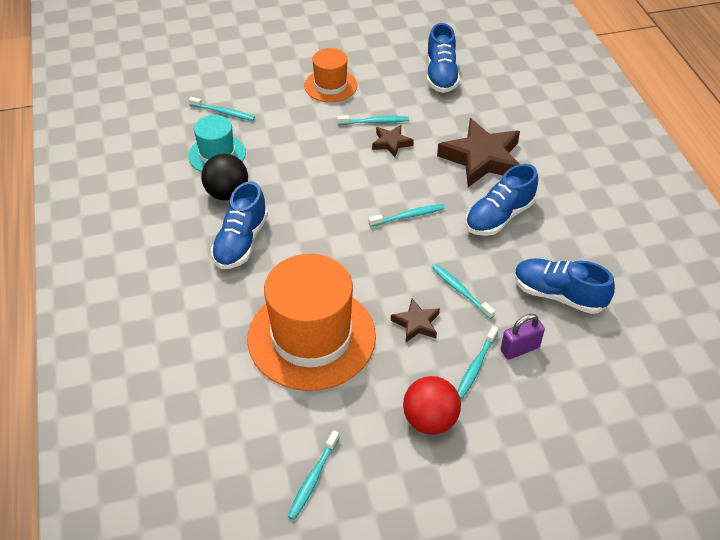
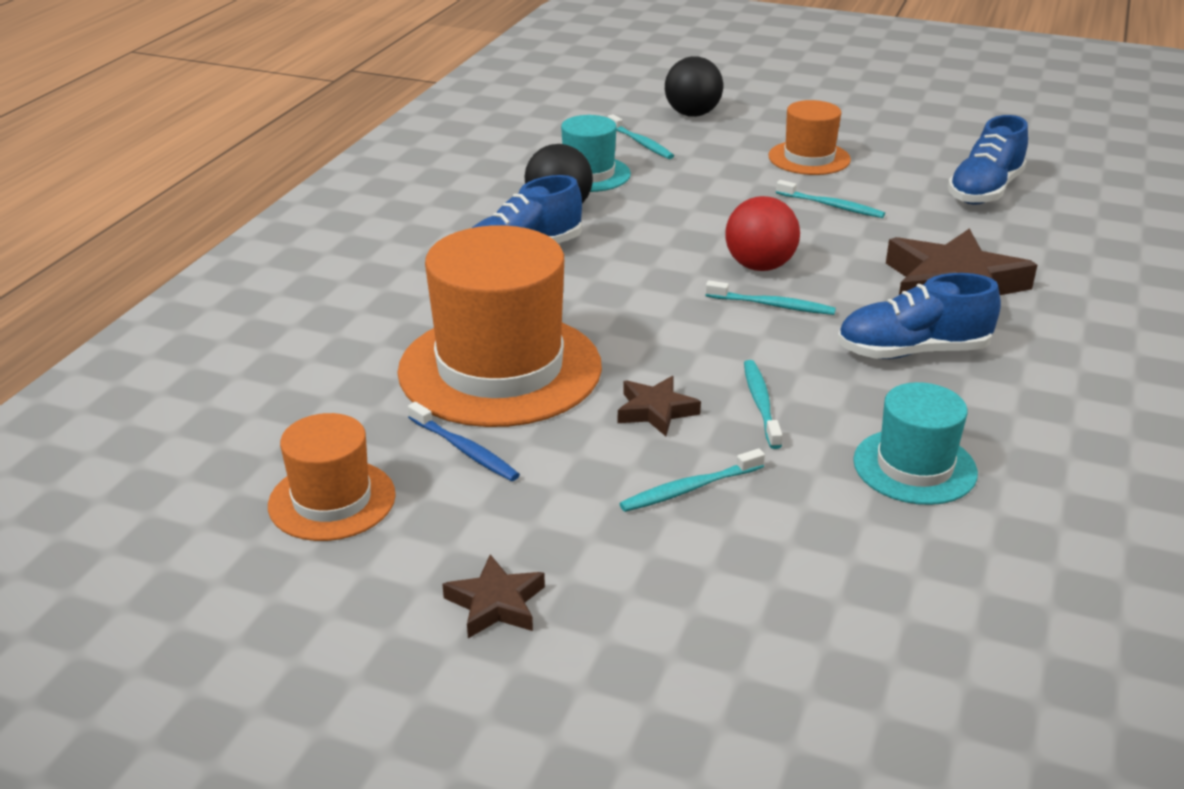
camera: 35 degrees right, 15 degrees down
(231, 73) = (692, 114): none -> black ball
(313, 479) = (332, 500): turquoise toothbrush -> orange hat
(347, 404) = (464, 450): none -> blue toothbrush
(391, 143) = (832, 231): brown star -> brown star (496, 604)
(430, 420) = (555, 514): red ball -> red ball (759, 266)
(520, 349) = (781, 499): purple padlock -> none
(558, 295) = (914, 467): blue shoe -> turquoise hat

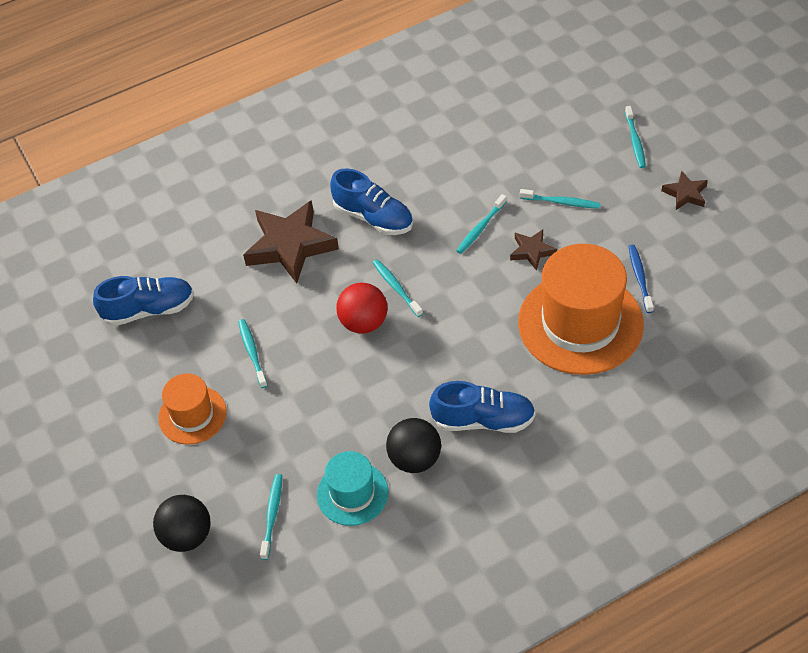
camera: 135 degrees left, 20 degrees up
(332, 500) = (720, 281): orange hat -> none
(679, 653) = (635, 141): none -> turquoise toothbrush
(914, 467) = (459, 162): turquoise hat -> none

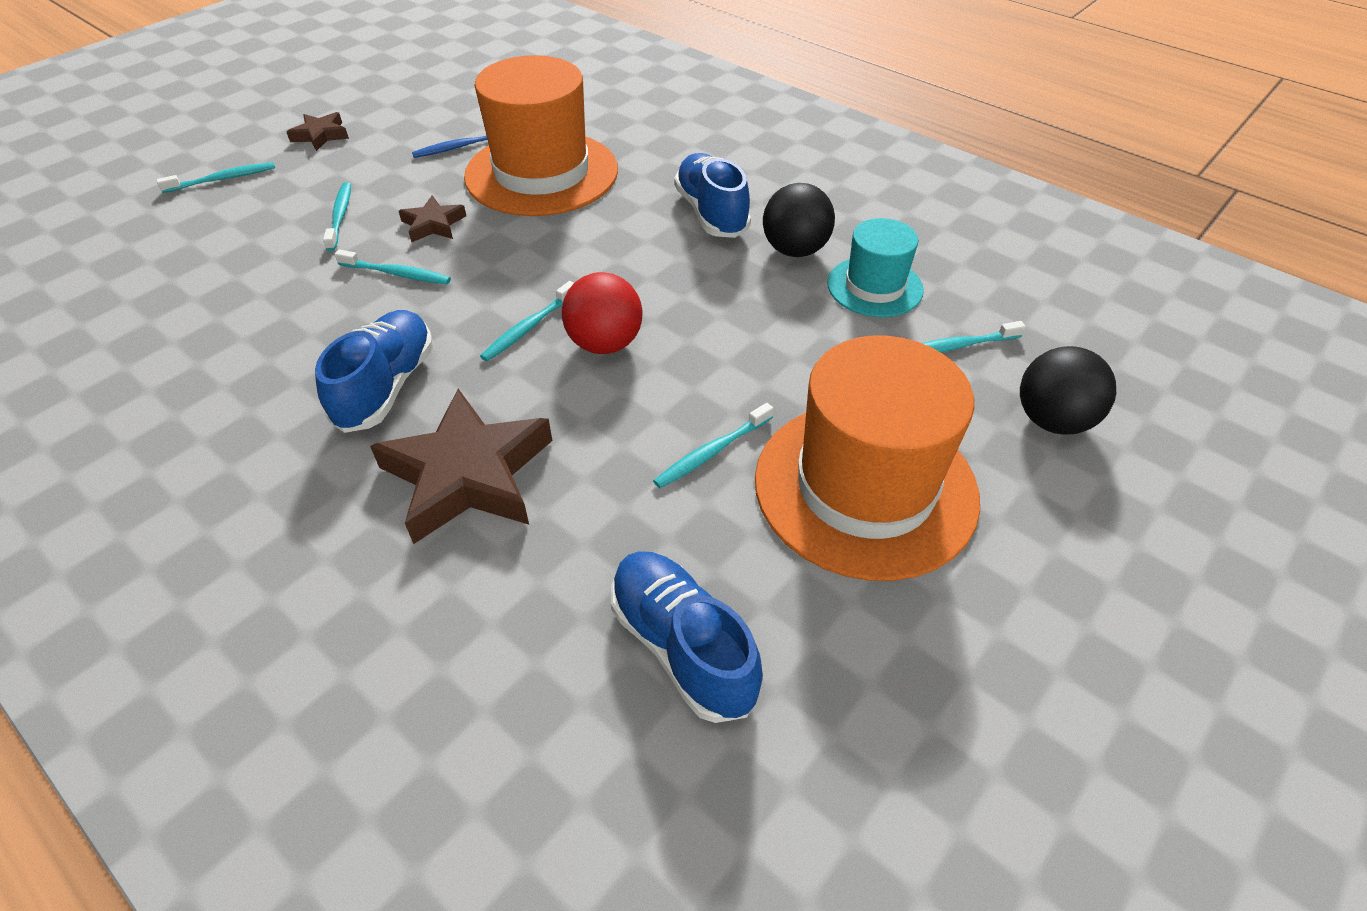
camera: 115 degrees left, 5 degrees down
(192, 415) = (865, 487): orange hat -> orange hat, size x1.87

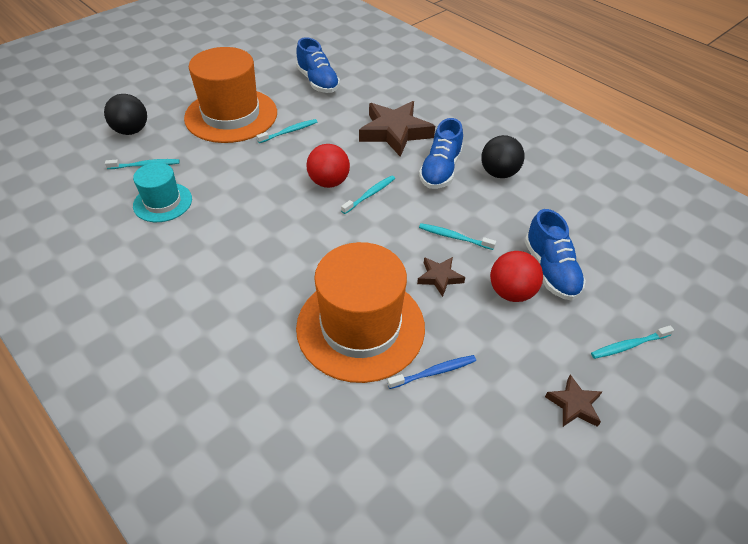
camera: 175 degrees left, 0 degrees up
(340, 216) = (511, 292): turquoise toothbrush -> red ball
(711, 213) = (237, 269): blue shoe -> blue shoe (550, 270)
(795, 250) = (195, 232): black ball -> black ball (498, 173)

